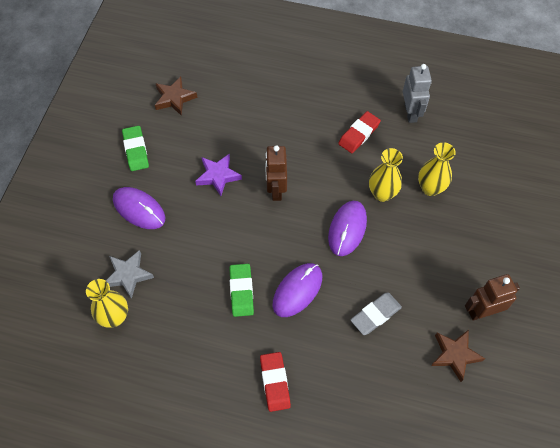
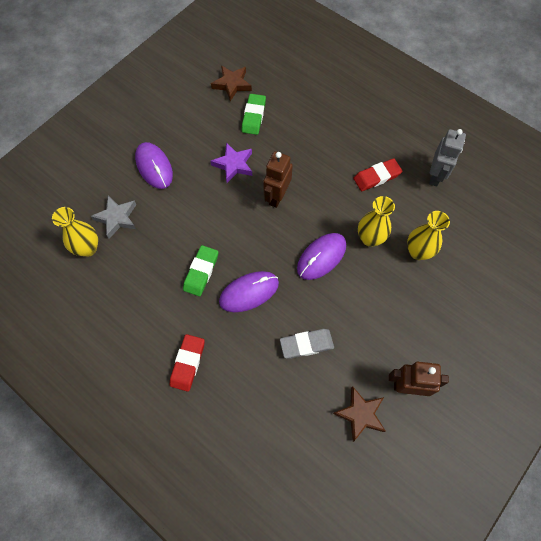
camera: 25 degrees right, 5 degrees up
(136, 150) = (177, 116): green eraser -> green eraser (253, 116)

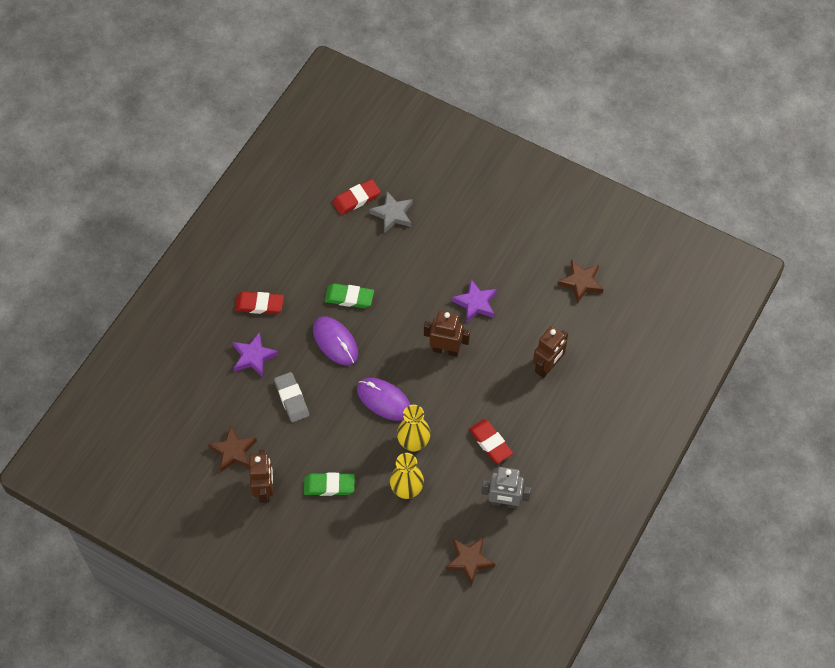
camera: 80 degrees right, 5 degrees down
(88, 248) = (356, 199): yellow vase -> red eraser
(154, 167) = (457, 232): purple mouse -> none
(250, 377) = (253, 357): none -> purple star
(253, 116) = (542, 311): green eraser -> green eraser (329, 485)
(309, 122) = (547, 367): none -> brown robot
(490, 212) = (469, 561): none -> brown star

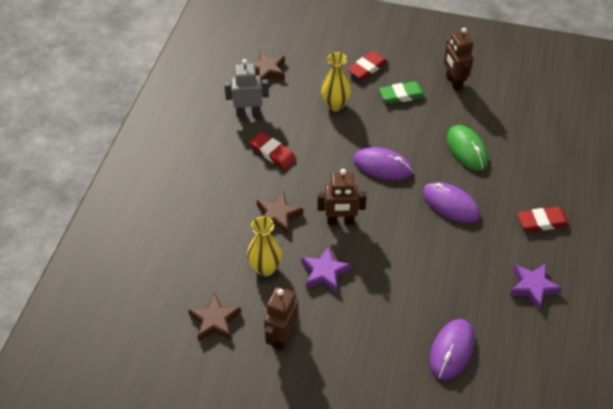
camera: 165 degrees right, 10 degrees down
(233, 451) = (494, 102): brown star -> brown star (278, 215)
(253, 357) = (520, 175): purple star -> purple star (533, 287)
(291, 399) = (466, 150): grey eraser -> green mouse
(349, 297) = (457, 248): green eraser -> none
(356, 199) = (501, 359): red eraser -> red eraser (367, 68)
(392, 214) = (451, 350): grey star -> purple mouse
(413, 443) = (342, 139): yellow vase -> yellow vase (265, 268)
(547, 367) = (234, 227): brown robot -> brown robot (282, 336)

